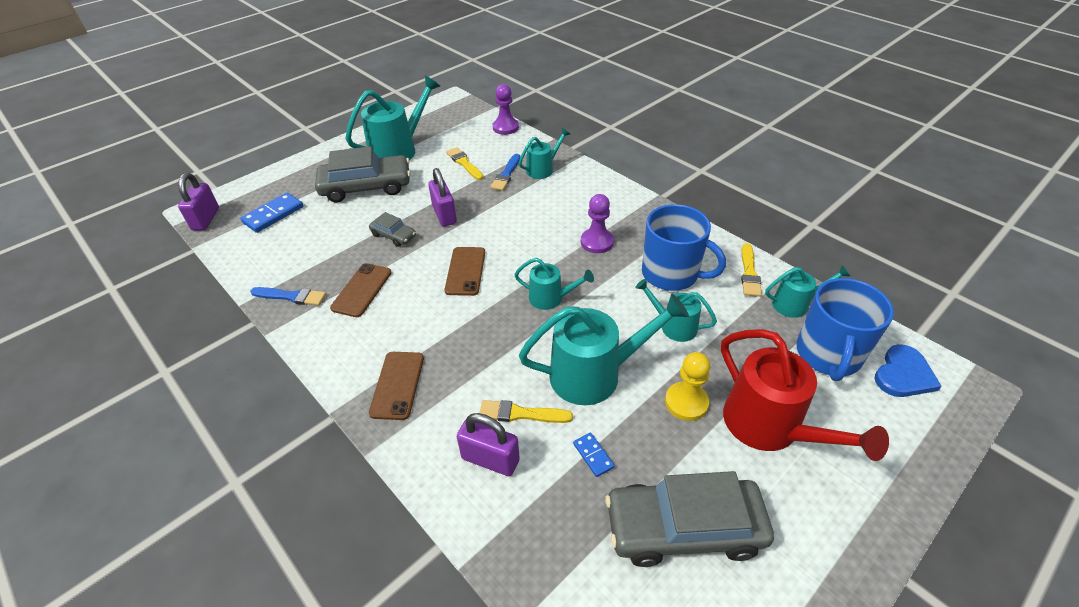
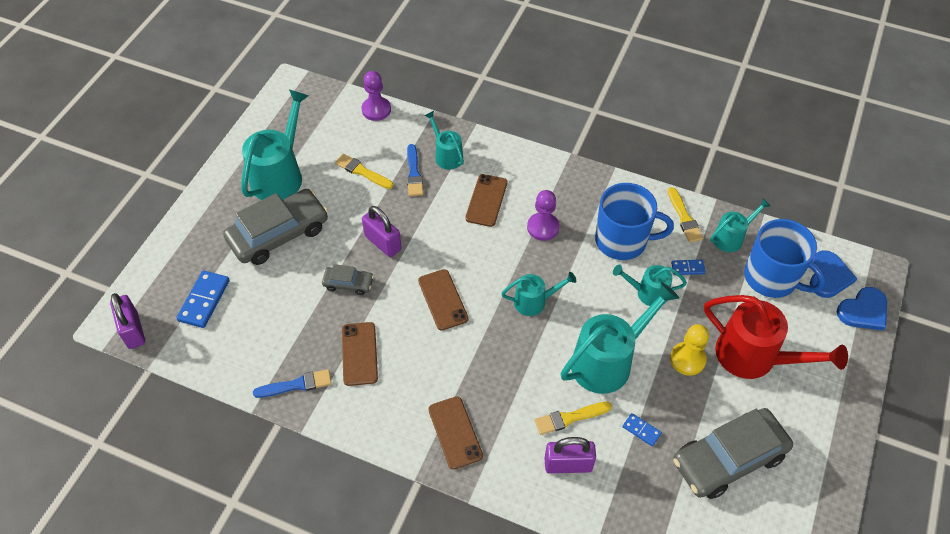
camera: 25 degrees left, 10 degrees up
(543, 169) = (446, 155): turquoise watering can -> turquoise watering can turned 60 degrees counterclockwise
(557, 209) = (486, 200): none -> brown phone
(730, 317) = (688, 268): none -> blue domino
(828, 355) = (772, 278): blue mug -> blue mug turned 45 degrees counterclockwise
(939, 425) = (863, 311): none -> blue heart

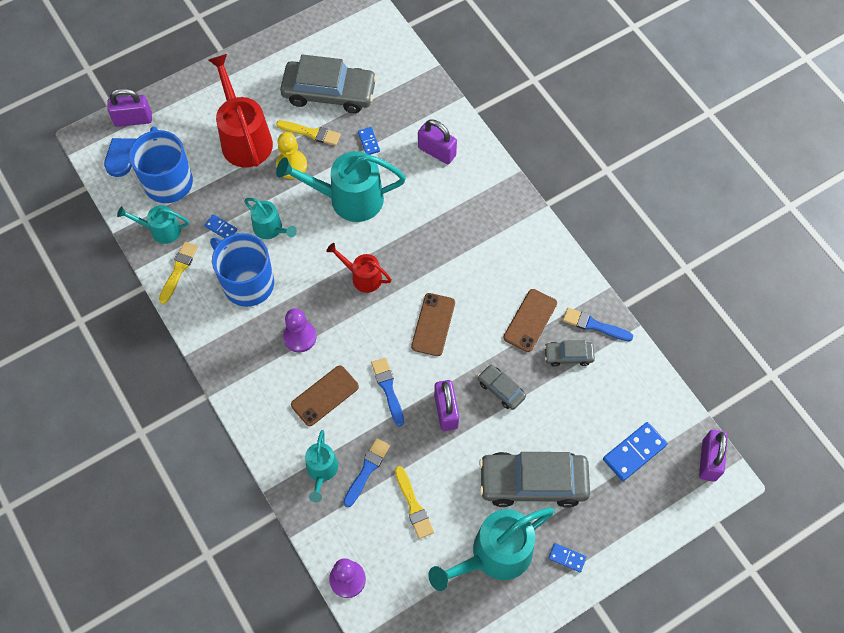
camera: 145 degrees left, 10 degrees up
(223, 201) = (567, 558): none -> blue domino
(306, 344) = (568, 355): none -> grey car
(441, 232) = (388, 388): none -> blue brush
(455, 432) = (498, 218): brown phone -> none
(535, 301) = (362, 277): turquoise watering can -> red watering can
(569, 418) = (410, 179): yellow brush -> yellow brush (311, 133)
(863, 311) = (133, 119): blue heart -> purple padlock

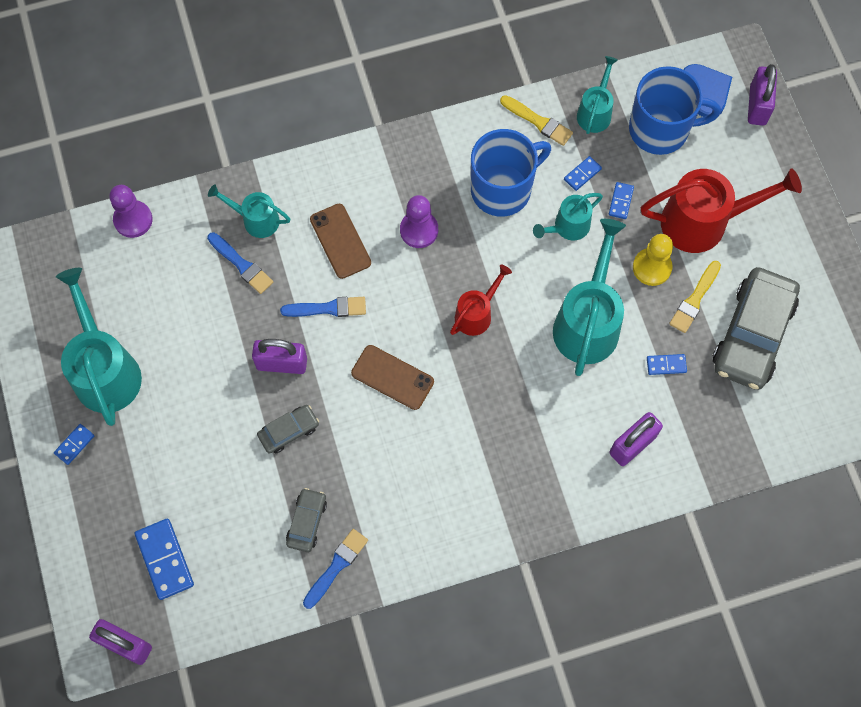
camera: 105 degrees right, 5 degrees up
(239, 196) = (621, 201): none -> blue domino
(413, 505) = (187, 302): yellow brush -> none
(530, 320) = (365, 491): brown phone -> none
(533, 482) = (169, 434): grey car -> none

